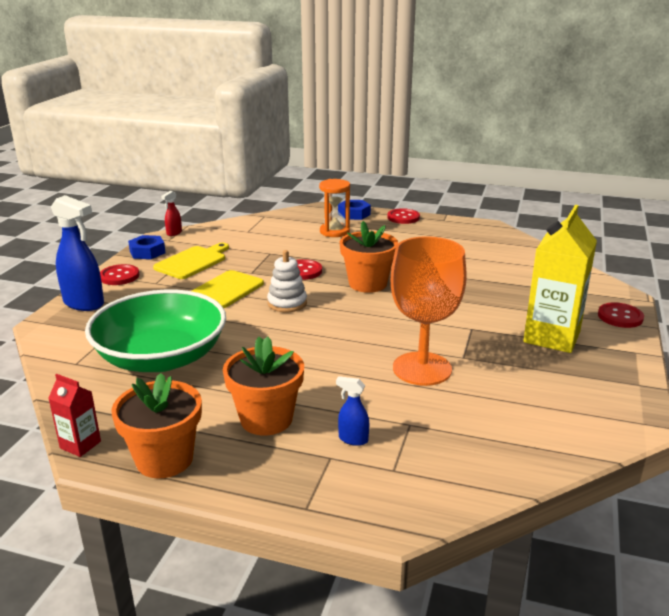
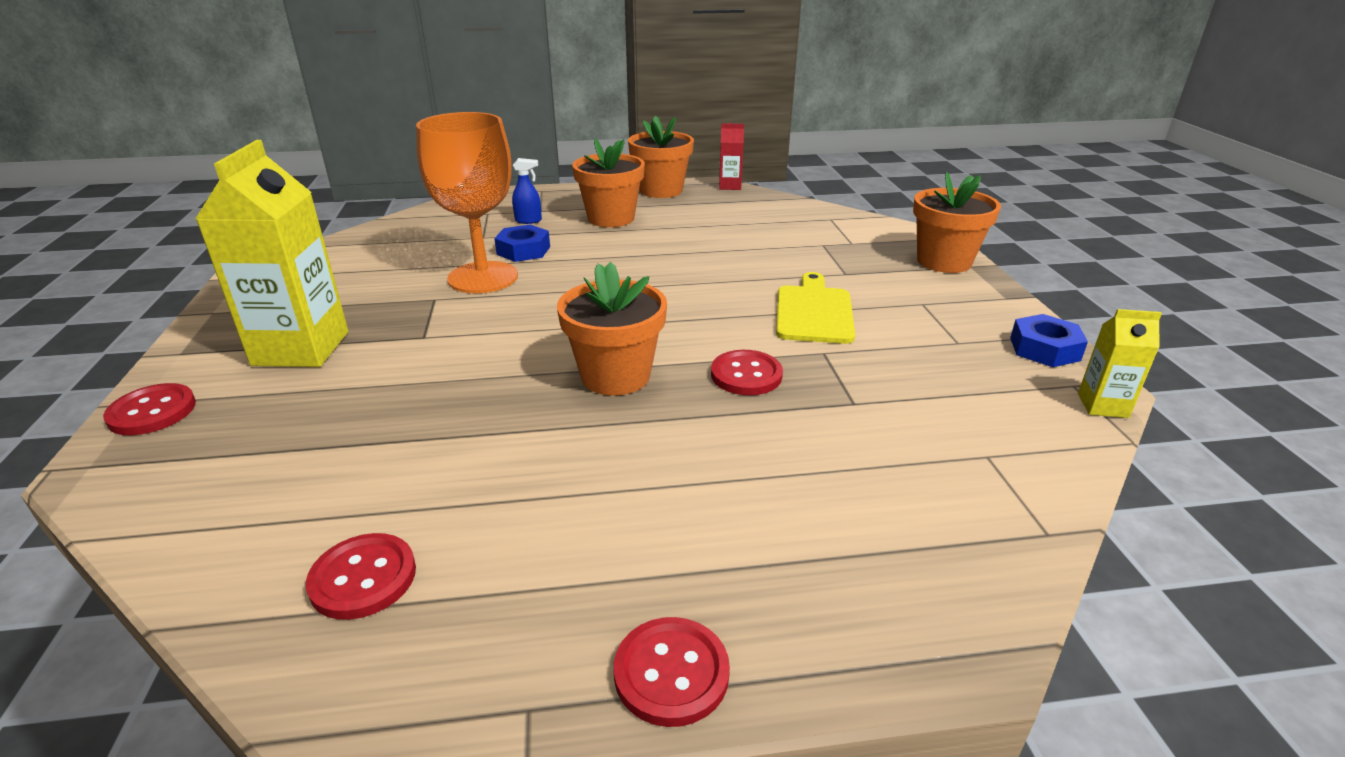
camera: 155 degrees right, 5 degrees up
(84, 303) = (944, 261): blue spray bottle -> orange flower pot
(119, 276) = (986, 300): red button -> red button (363, 578)
(161, 357) = (764, 236): green bowl -> none
(174, 233) = (1102, 405): red spray bottle -> yellow carton
(193, 262) = (942, 348): yellow cutting board -> none
(287, 303) = (707, 315): white stacking toy -> none
(334, 231) = (804, 516): orange hourglass -> none
(354, 214) = (836, 637): blue nut -> blue nut (523, 250)

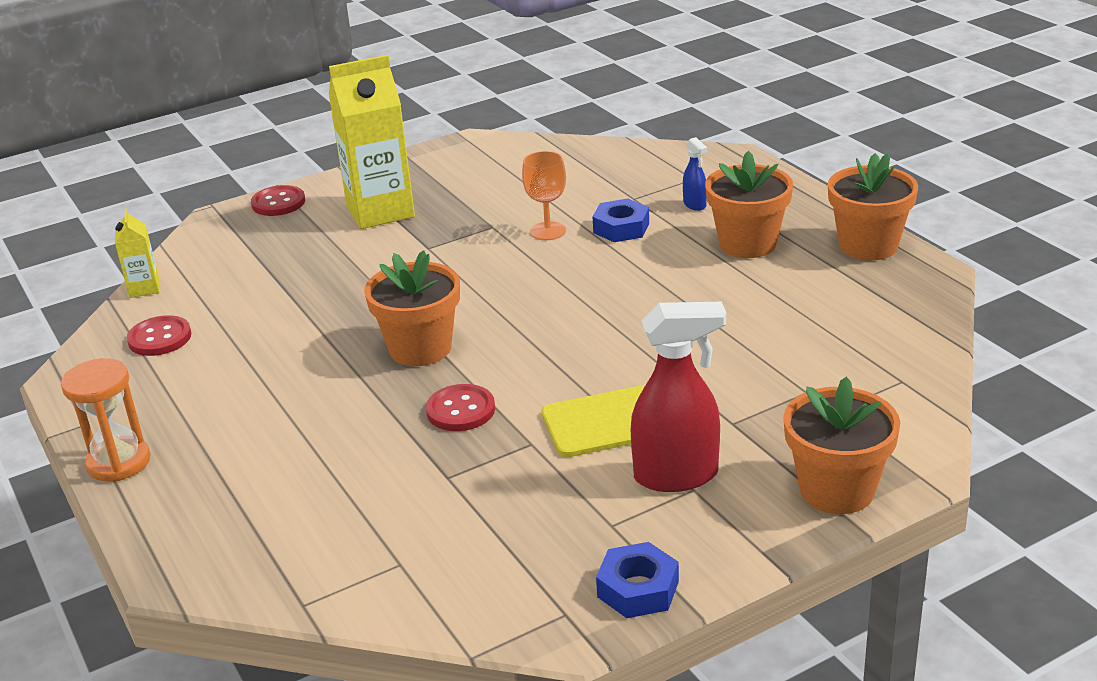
camera: 70 degrees right, 0 degrees up
(483, 277) = (548, 231): orange goblet -> orange goblet, size x0.52
(671, 673) = (119, 462): red button -> orange hourglass
(730, 186) = (939, 284): red carton -> none
(903, 305) = (677, 476): none -> red spray bottle
(1102, 405) = (531, 635): yellow carton -> yellow carton (144, 288)

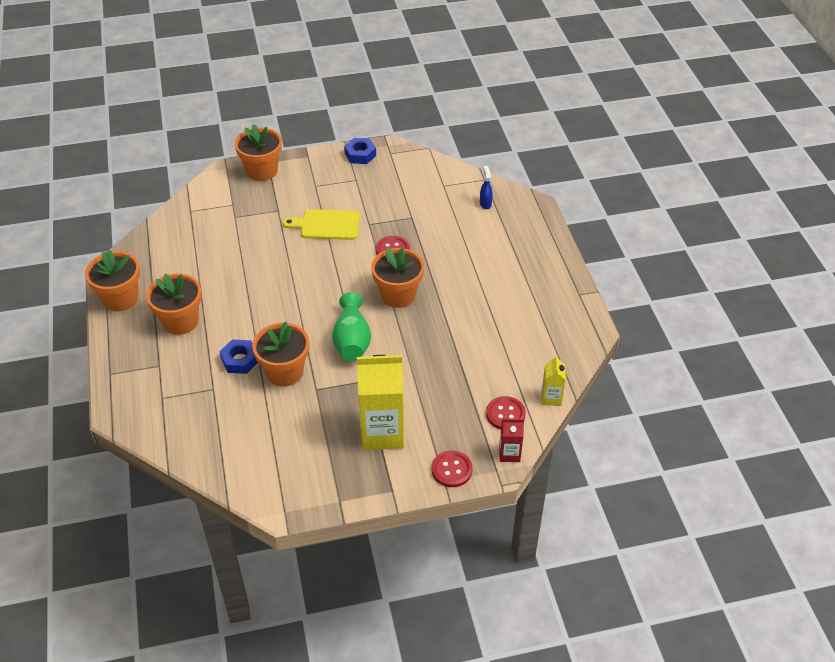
camera: 165 degrees left, 15 degrees up
(119, 462) = (560, 265): orange hourglass -> none
(160, 338) = (540, 347): red button -> red button (505, 414)
(203, 229) = (509, 453): none -> red carton
(469, 281) = (352, 340): none -> green vase
(548, 231) = (284, 372): orange goblet -> orange flower pot
(677, 476) = (318, 192): red spray bottle -> none
(695, 205) = (182, 368): blue spray bottle -> blue spray bottle (485, 203)

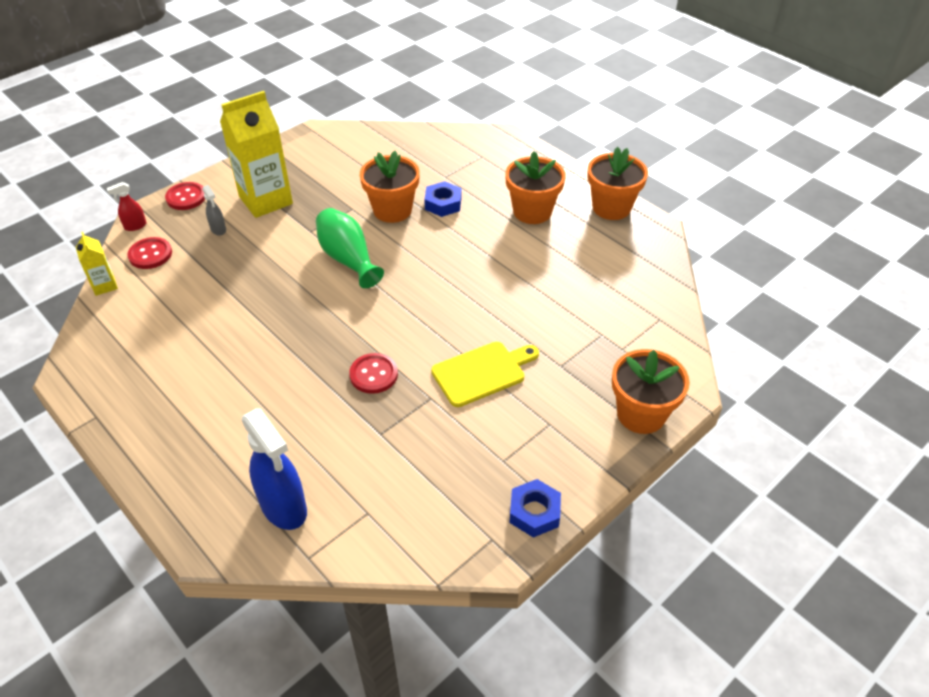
camera: 150 degrees right, 0 degrees up
(398, 295) = (330, 323): orange flower pot -> none
(438, 416) = (218, 229): none -> grey spray bottle
(485, 203) = (284, 508): blue spray bottle -> blue spray bottle, size x2.08
(509, 453) = (135, 226): red carton -> red spray bottle

